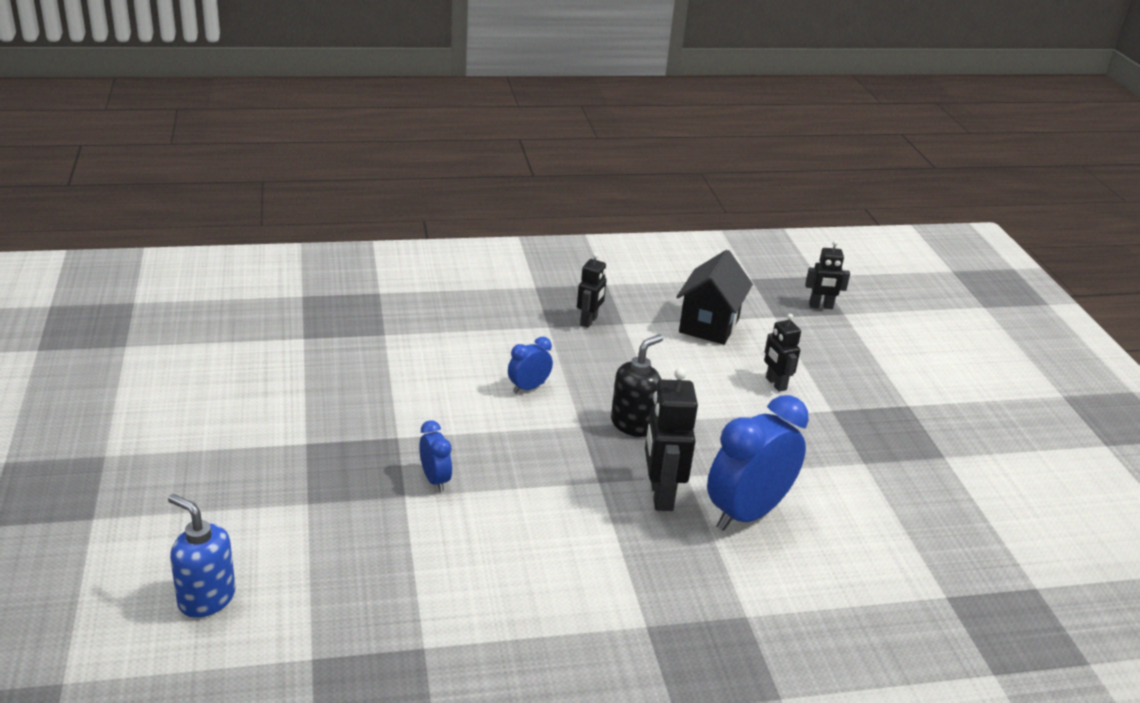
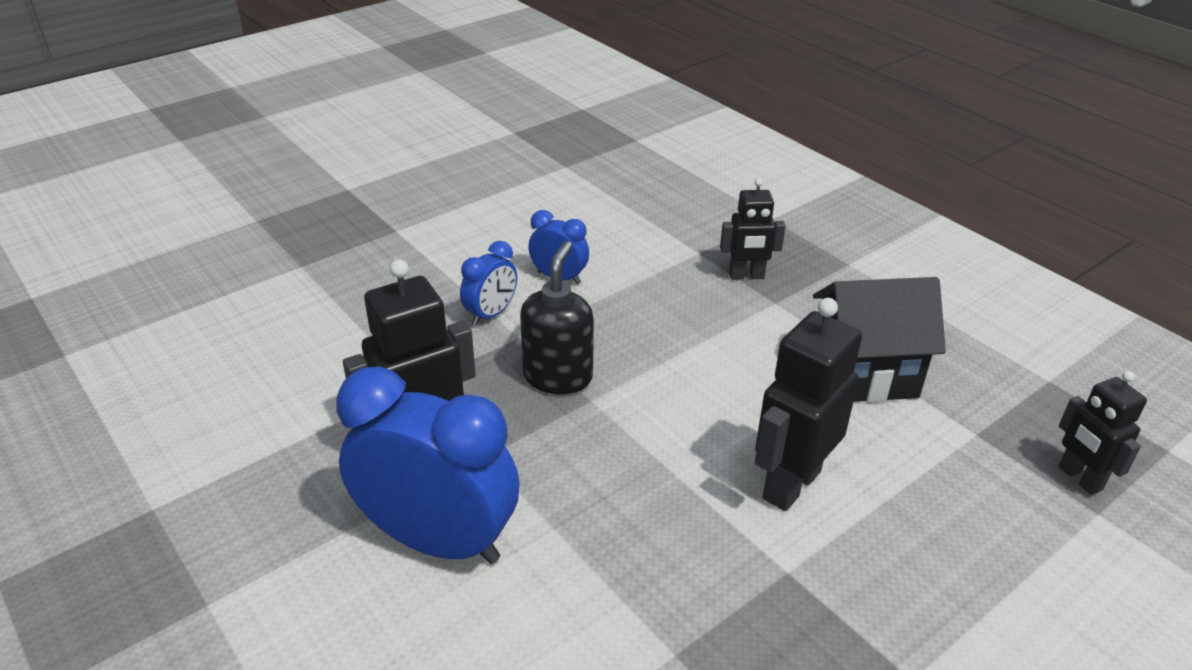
camera: 65 degrees right, 5 degrees up
(206, 598) = (97, 220): blue soap dispenser -> none
(435, 480) = (339, 274): blue clock -> blue clock (491, 314)
(633, 424) = (558, 376): black soap dispenser -> black soap dispenser turned 90 degrees counterclockwise
(775, 384) = (790, 484): black robot -> black robot, size x1.63

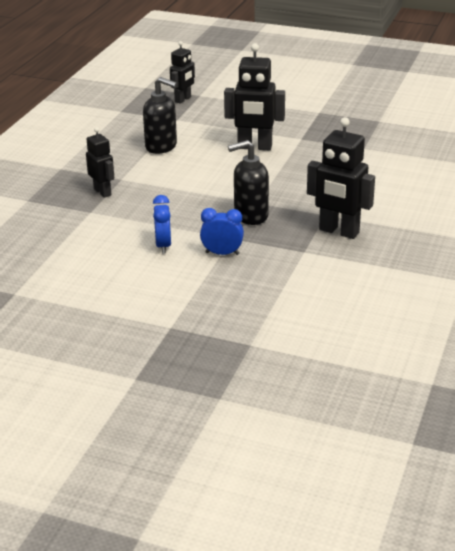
camera: 120 degrees left, 5 degrees down
(438, 541) = (382, 206): blue clock -> none
(864, 375) = (161, 147): black house -> black soap dispenser

